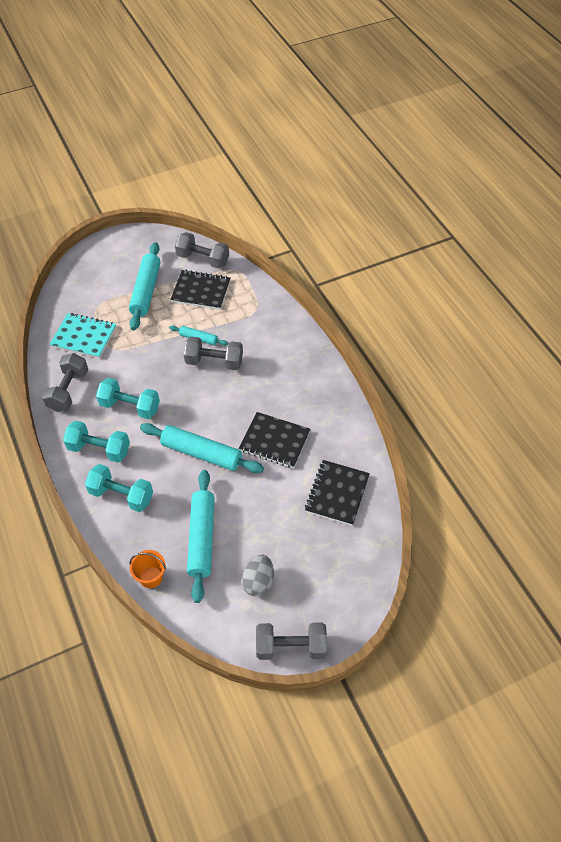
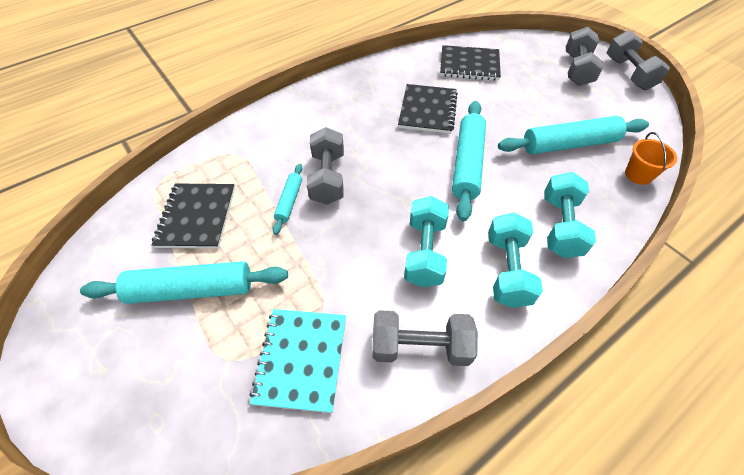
camera: 100 degrees left, 0 degrees up
(203, 259) = (127, 228): grey dumbbell -> grey dumbbell (577, 70)
(258, 582) = (586, 99): grey egg -> none

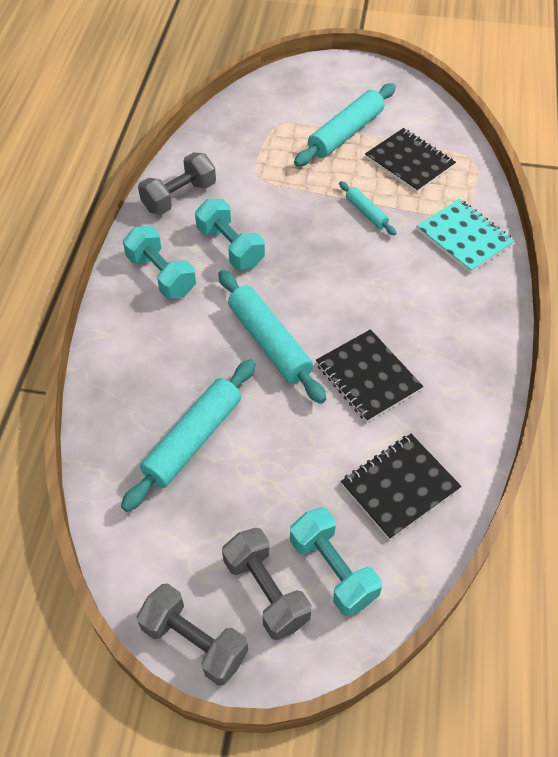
camera: 135 degrees right, 0 degrees up
(301, 359) = (240, 149): turquoise notebook -> turquoise notebook (464, 237)
(328, 178) = (364, 247): grey dumbbell -> none
(560, 226) = (145, 338): turquoise dumbbell -> turquoise dumbbell (333, 570)
(638, 175) = (103, 448): orange bucket -> none

